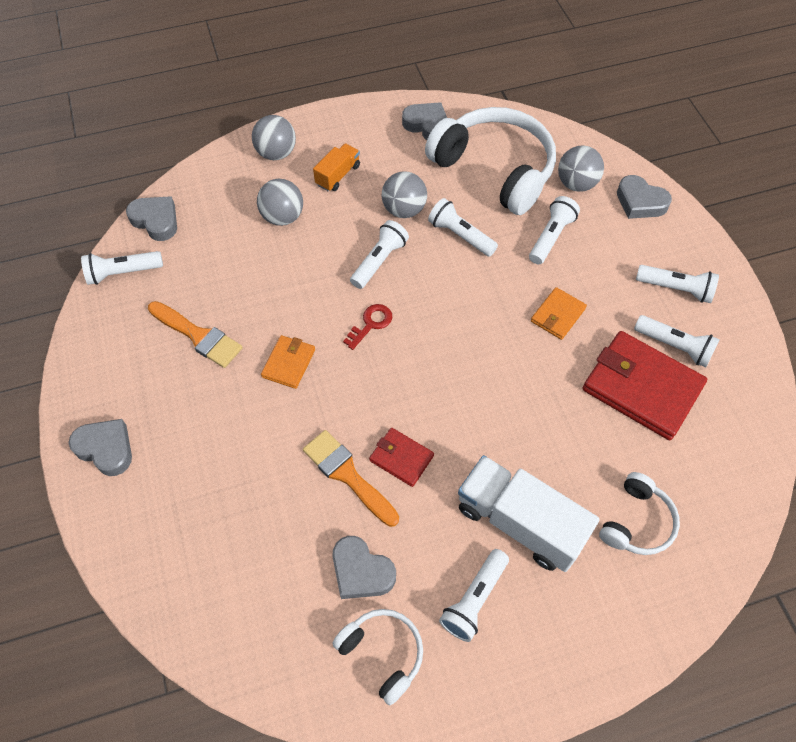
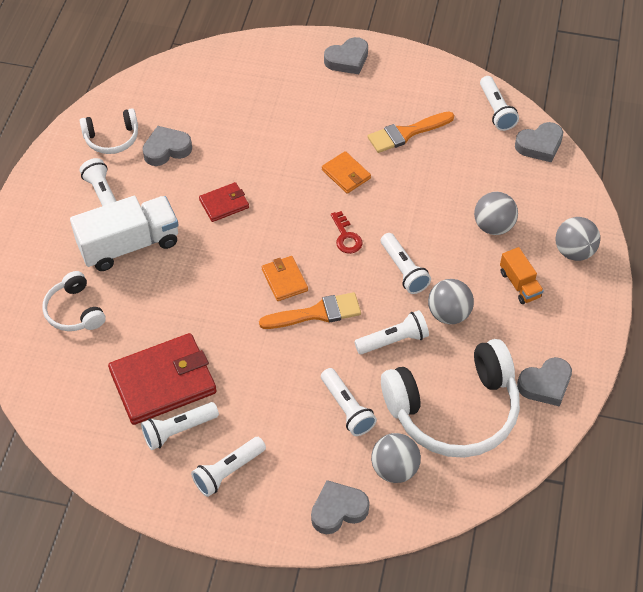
camera: 120 degrees right, 5 degrees down
(123, 273) = (496, 110): white flashlight -> white flashlight turned 150 degrees clockwise
(347, 475) = (235, 170): orange brush -> orange brush (316, 313)
(558, 315) = (266, 364): orange wallet -> orange wallet (284, 280)

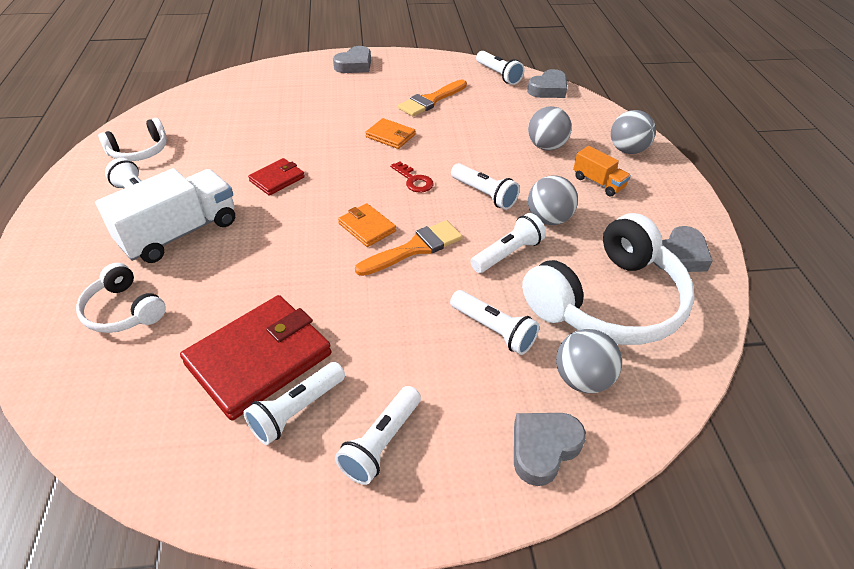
camera: 20 degrees left, 10 degrees down
(166, 149) = (202, 149): grey heart -> none

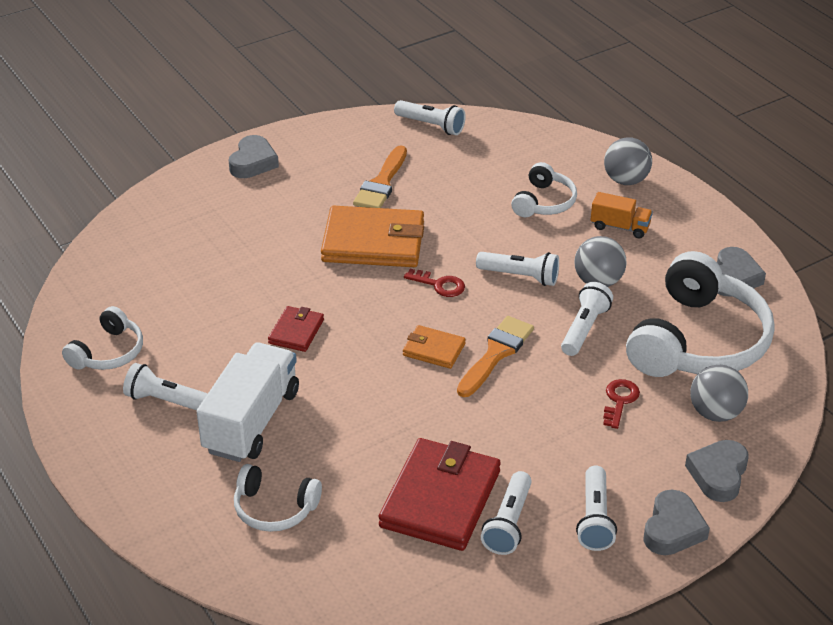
camera: 25 degrees left, 5 degrees down
(390, 136) = (373, 242): orange wallet -> orange wallet, size x1.98
(493, 330) = (619, 401): white flashlight -> red key
(546, 146) = (544, 202): grey ball -> white headphones
(548, 89) = (499, 128): grey heart -> grey heart (672, 529)

